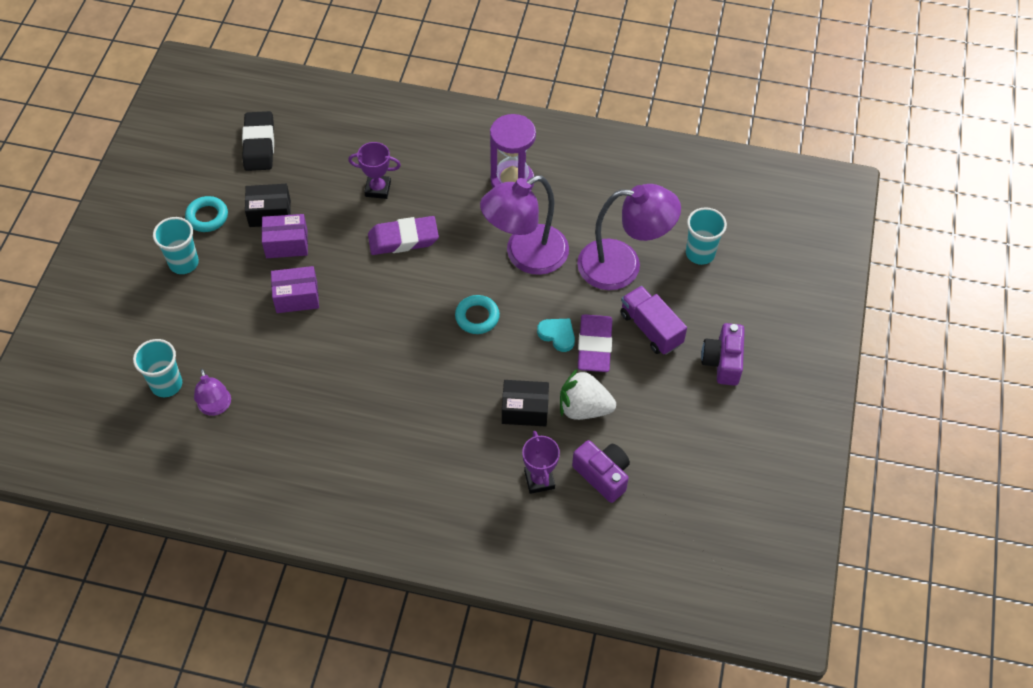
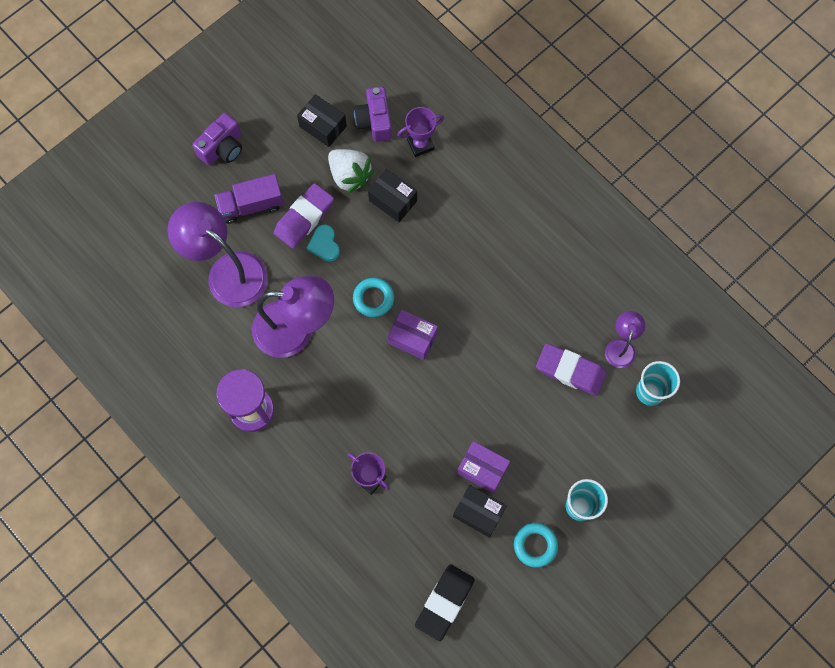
camera: 145 degrees left, 15 degrees up
(297, 297) = (504, 409): purple box -> purple box (413, 338)
(403, 239) = (382, 410): purple eraser -> purple eraser (570, 371)
(539, 480) = (420, 144): purple trophy -> purple trophy turned 45 degrees clockwise
(648, 438) = (323, 126): none -> black box
(651, 329) = (251, 205): purple truck -> purple truck turned 75 degrees clockwise
(700, 253) = (160, 243): turquoise cup -> none

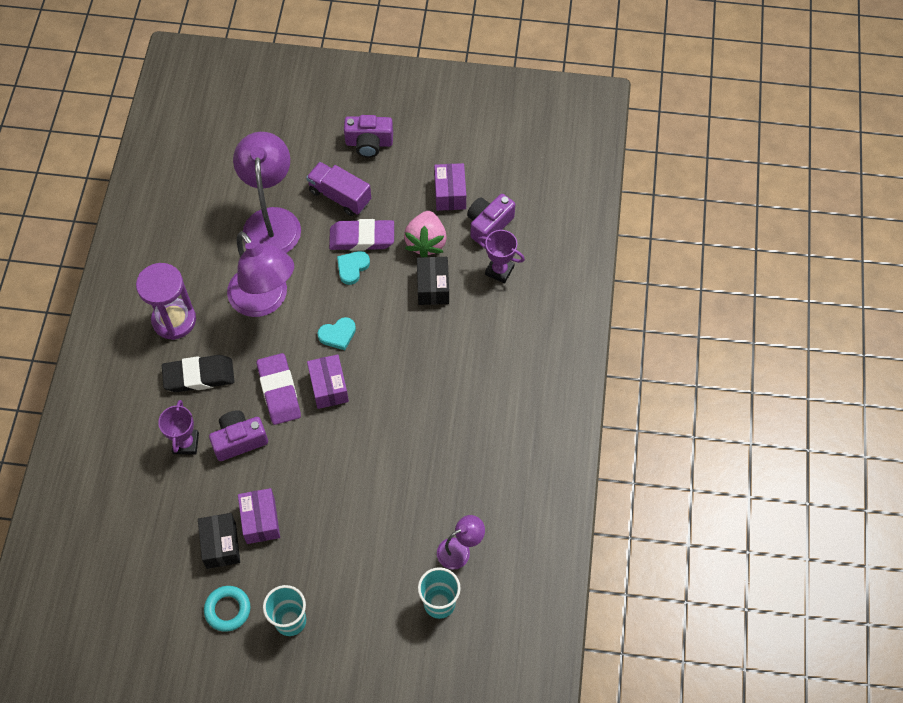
camera: 50 degrees right, 10 degrees down
(323, 126) = (450, 194): black box -> purple box
(350, 176) = (426, 242): white strawberry -> pink strawberry
(373, 298) = (338, 335): turquoise ring -> turquoise heart
(401, 436) = (239, 440): none -> purple camera
(444, 602) = (125, 575): black eraser -> black eraser (199, 376)
(570, 371) = (403, 525): purple eraser -> purple eraser (279, 391)

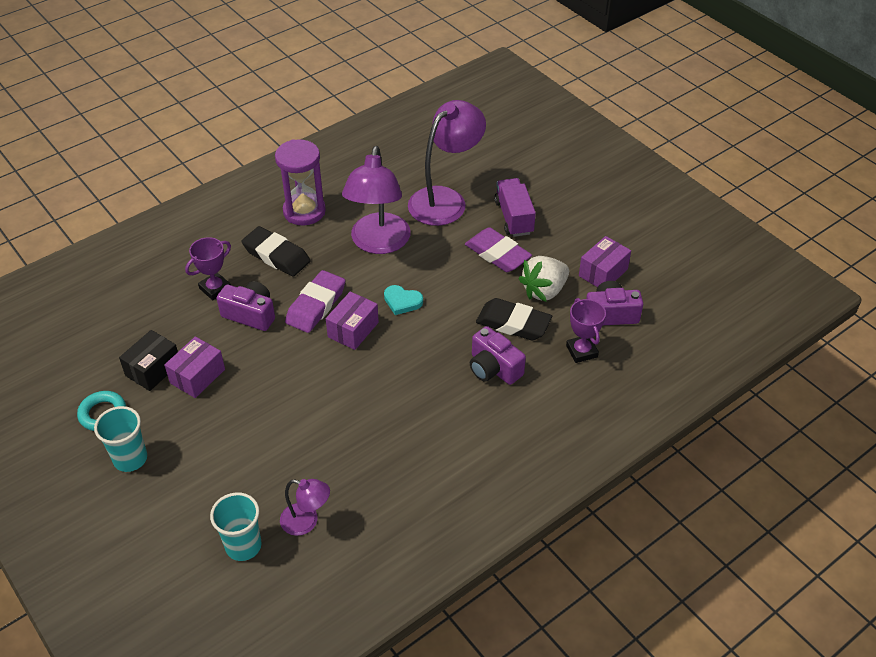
camera: 45 degrees right, 15 degrees down
(352, 268) = (467, 267): turquoise heart -> none
(369, 143) = (577, 200): purple camera -> purple camera (493, 368)
(426, 242) = (544, 291): pink strawberry -> white strawberry
(433, 287) = (513, 323): black box -> black eraser

